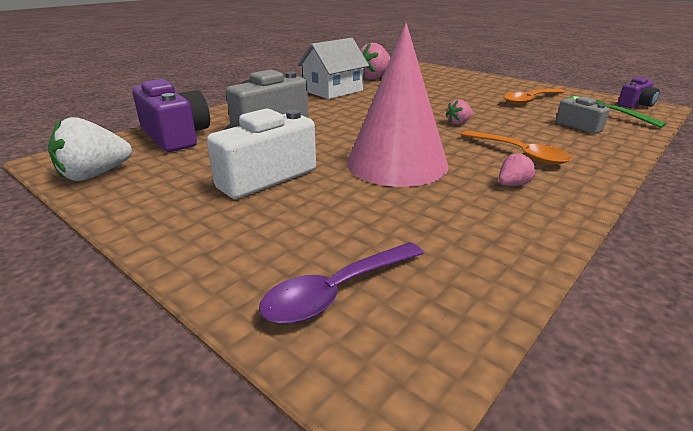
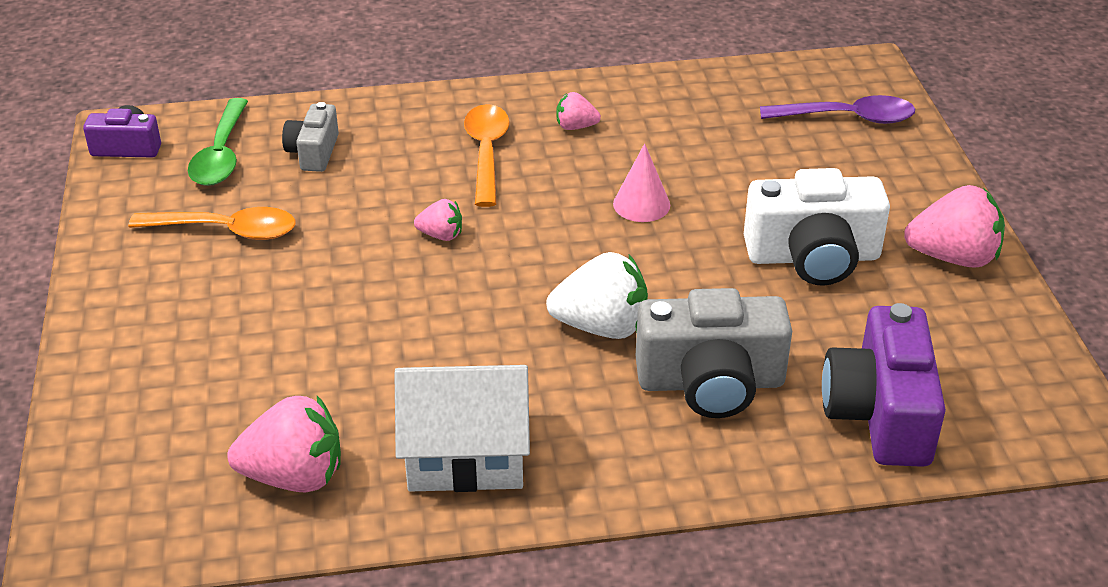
camera: 140 degrees left, 10 degrees up
(95, 175) = (1019, 359): white strawberry -> white strawberry (601, 327)
(157, 210) = (953, 257): none -> pink strawberry
(397, 163) = (641, 204): pink cone -> pink cone, size x0.42

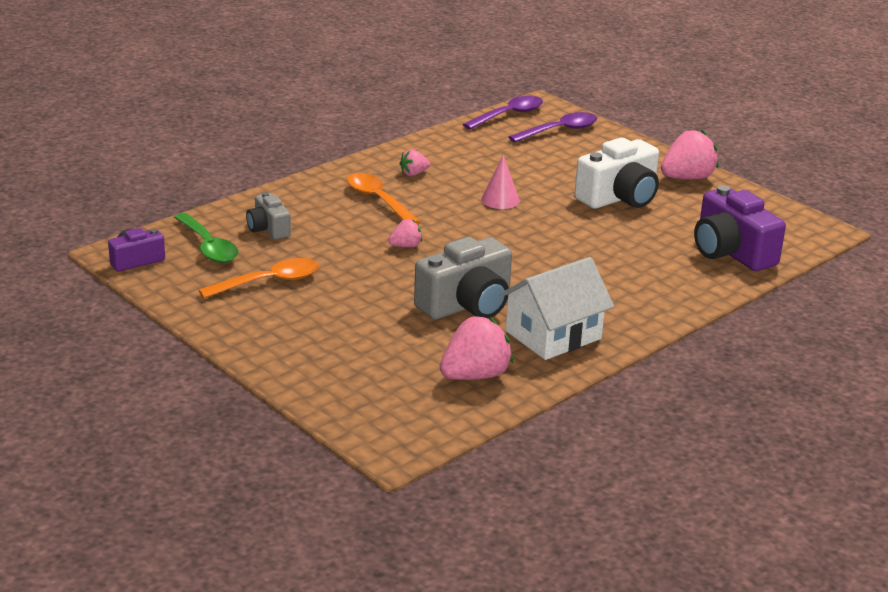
camera: 35 degrees left, 10 degrees down
(601, 327) = (551, 260): white strawberry -> none
(711, 383) = (637, 265): grey camera -> grey camera (467, 305)
(803, 72) = (509, 115): none -> purple spoon

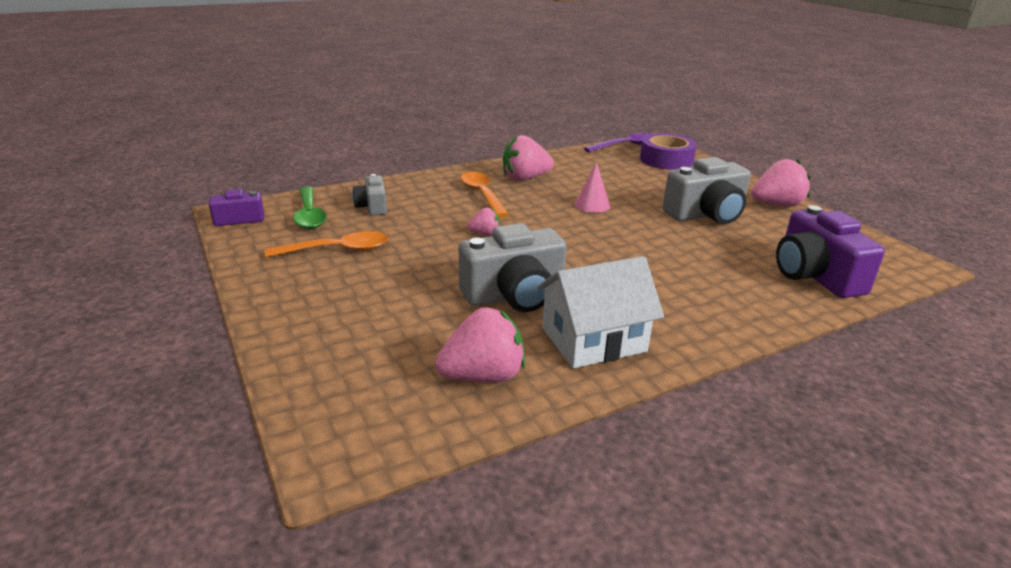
camera: 15 degrees right, 0 degrees up
(414, 174) = (525, 178): pink strawberry -> pink strawberry, size x1.91
(559, 131) = (666, 160): purple spoon -> purple tape
(619, 197) = (706, 214): white camera -> grey camera

